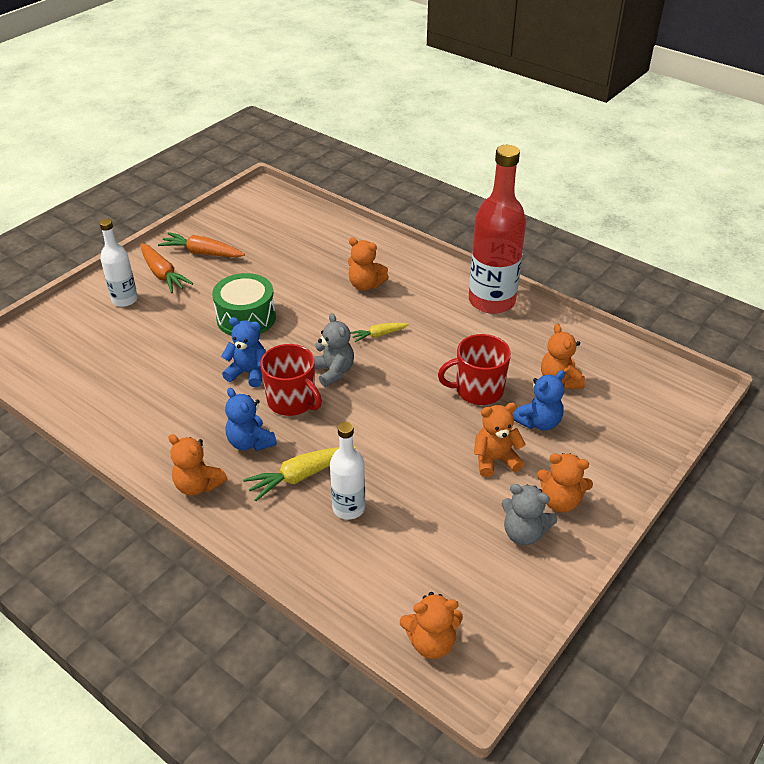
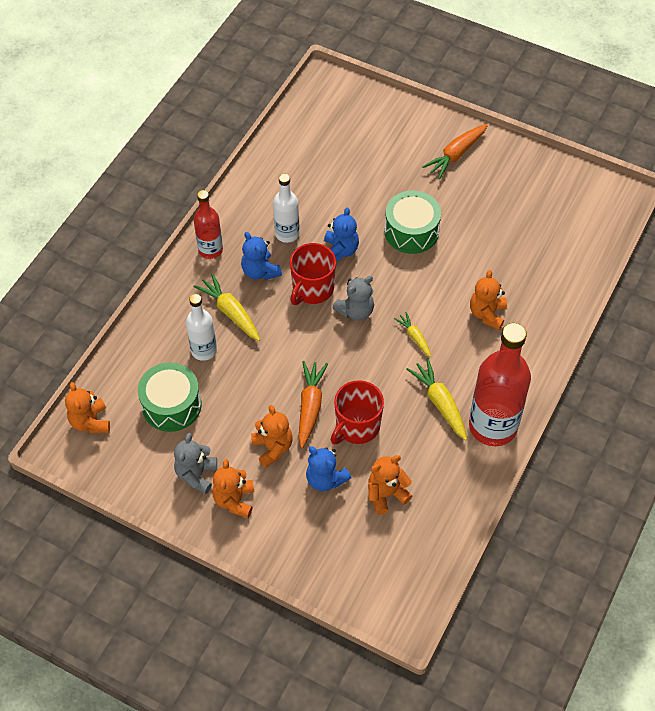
camera: 80 degrees right, 15 degrees up
(124, 300) = (412, 139): white bottle -> white bottle (287, 234)
(198, 485) = (210, 250): orange teddy bear -> red bottle
(202, 253) = (497, 174): orange carrot -> orange carrot (310, 406)
(250, 442) = (260, 271): blue teddy bear -> blue teddy bear turned 75 degrees counterclockwise
(422, 548) = (171, 405): none -> green drum
(460, 330) = (439, 403): none -> yellow carrot
(478, 390) = (357, 426): red mug -> red mug turned 120 degrees counterclockwise

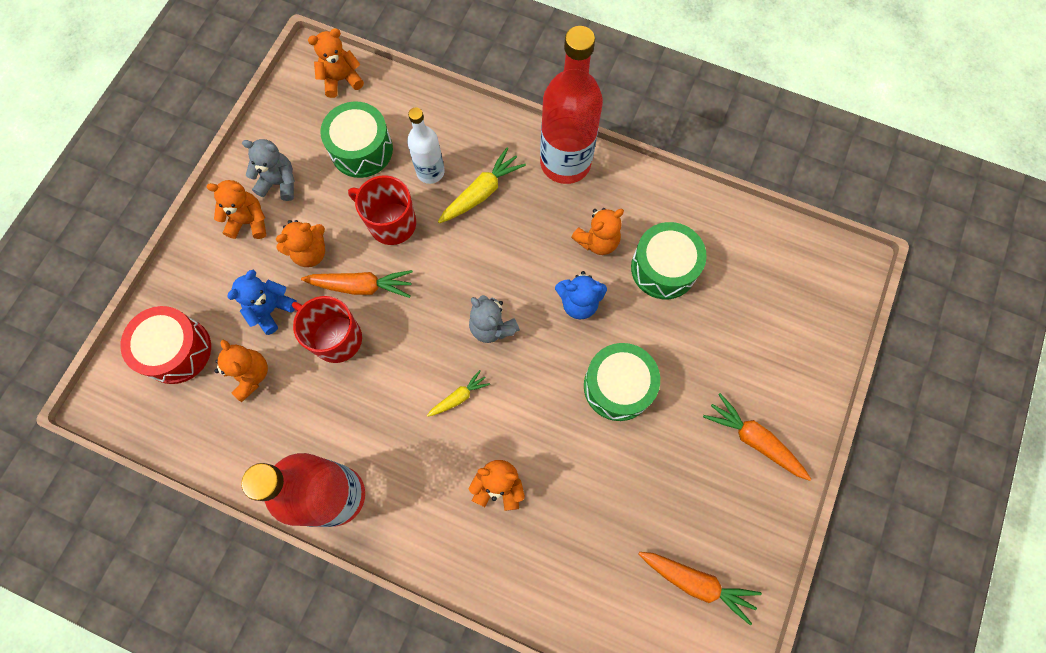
camera: 85 degrees right, 15 degrees up
(210, 250) = (565, 163): red bottle -> red bottle, size x1.82
(260, 271) = (540, 217): blue teddy bear -> none
(287, 234) = (597, 241): white bottle -> orange teddy bear
(312, 289) = (520, 276): red mug -> red mug (391, 223)
(316, 193) = (663, 268): none -> green drum
(359, 557) = (176, 350): none -> red drum
(439, 403) = (368, 430): yellow carrot -> none
(556, 199) = (697, 582): none -> orange carrot

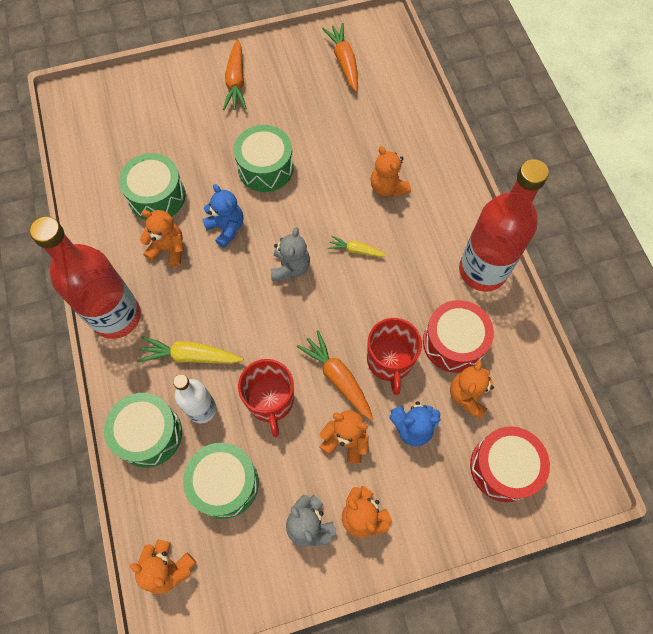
camera: 130 degrees left, 5 degrees down
(301, 405) = (453, 342): none -> red drum
(445, 125) = (149, 434): none -> green drum

